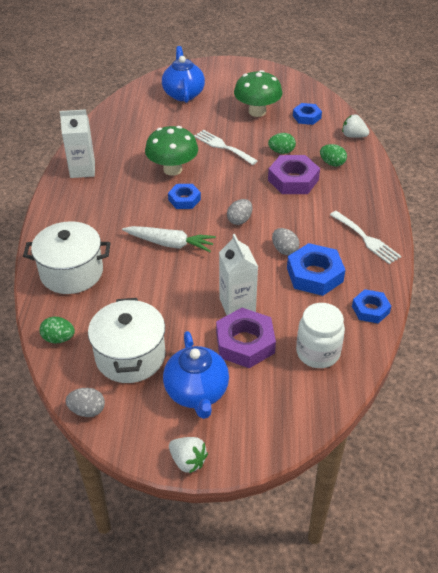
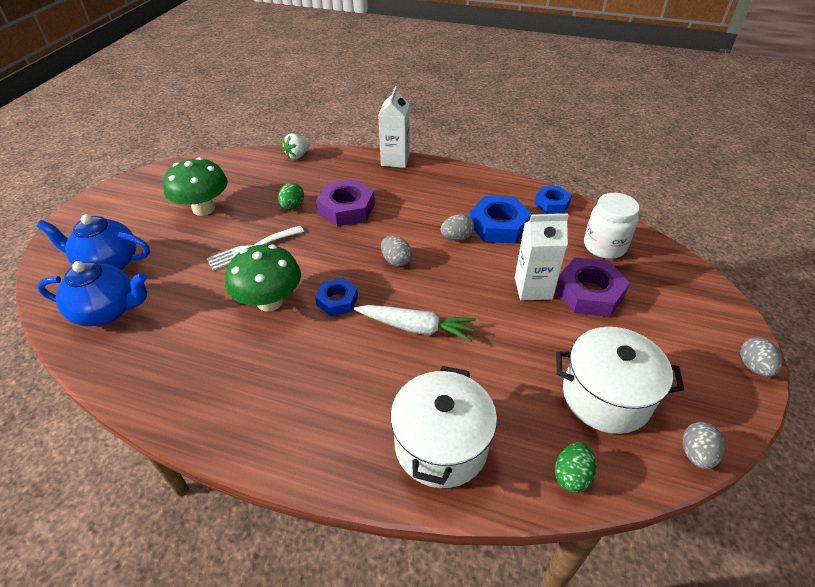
camera: 75 degrees left, 0 degrees up
(82, 170) = (208, 404): white carton -> white carton (395, 160)
(170, 244) = (416, 327): white carrot -> white carrot turned 75 degrees clockwise
(188, 461) = (753, 367): white strawberry -> grey egg
(197, 392) = (660, 343): blue teapot -> blue teapot (107, 311)
(306, 117) = (243, 176): blue nut -> none
(332, 163) = (334, 178): green egg -> none
(366, 239) = (457, 184): white fork -> none

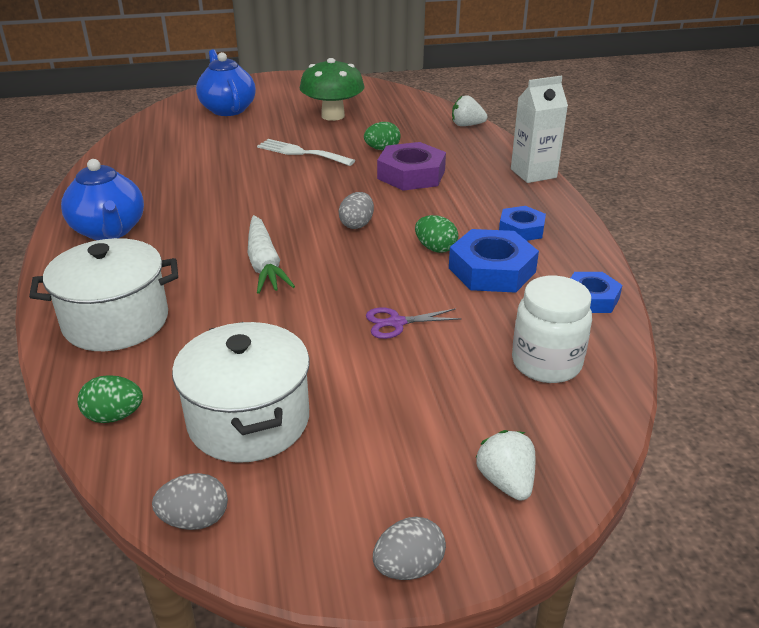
camera: 60 degrees right, 10 degrees down
(107, 311) = (176, 128): blue teapot -> blue teapot (109, 231)
(270, 301) = (239, 183): green mushroom -> none
(337, 300) = (268, 212): blue nut -> blue nut (521, 229)
(456, 237) = (435, 248): grey egg -> green egg
(533, 288) = (396, 323): white carton -> purple scissors
(589, 293) = (430, 369): purple nut -> none
(698, 304) = (506, 481): none -> white strawberry

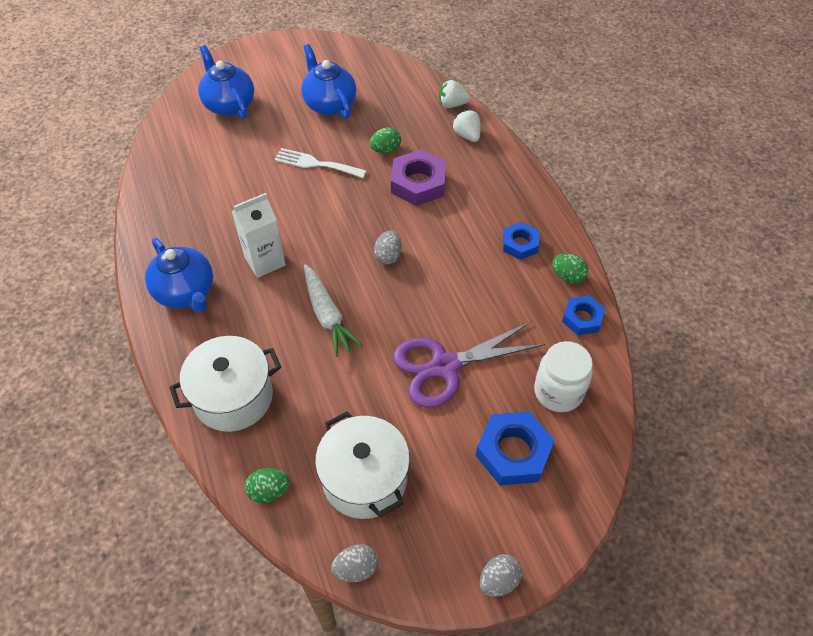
camera: 10 degrees left, 20 degrees up
(333, 116) = (329, 104): green mushroom -> blue teapot
(396, 323) = (445, 366): purple scissors -> purple scissors, size x2.15
(435, 248) = (457, 277): green egg -> green egg (568, 276)
(491, 270) = (504, 297): blue nut -> blue nut (513, 452)
(506, 481) = (546, 504): white strawberry -> white strawberry (467, 135)
(533, 173) = (519, 168): white carton -> white carton (265, 261)

